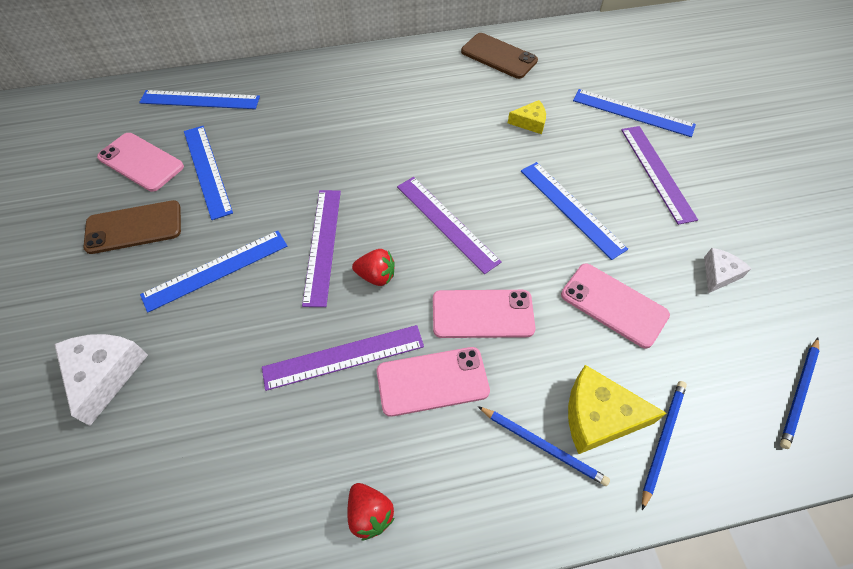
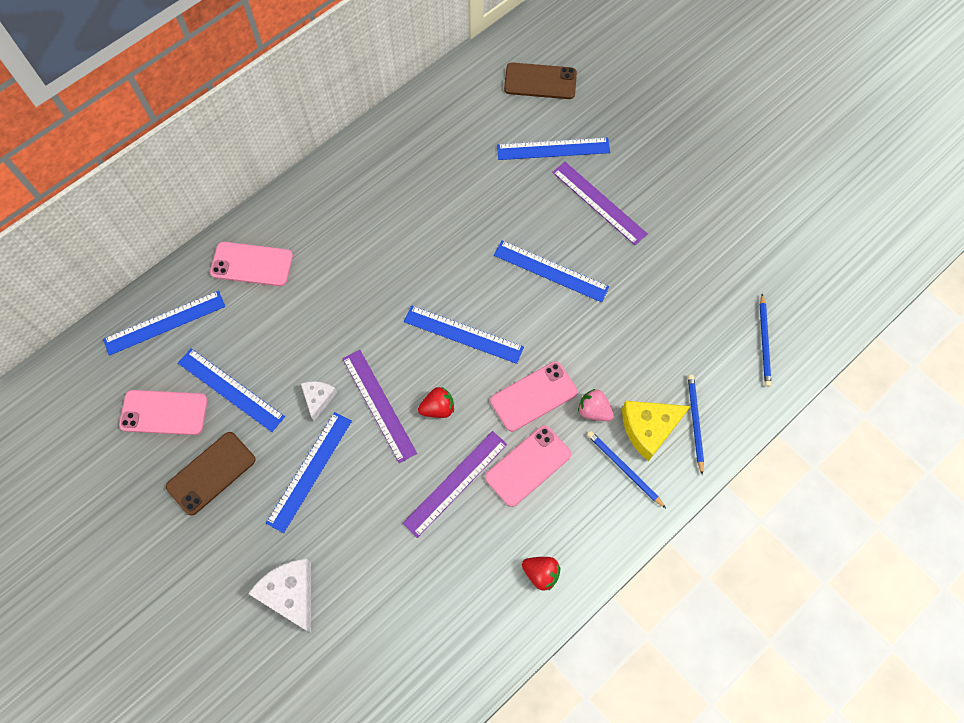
camera: 30 degrees left, 10 degrees up
(446, 223) = (463, 334): purple ruler -> blue ruler
(498, 56) = (408, 138): brown phone -> brown phone (540, 81)
(530, 122) = (475, 201): yellow cheese -> none
(542, 363) = (594, 411): none -> pink strawberry
(543, 446) = (624, 468): blue pencil -> blue pencil turned 135 degrees counterclockwise
(613, 305) = (620, 339): pink phone -> pink phone (252, 264)
(719, 274) = (680, 274): white cheese -> white cheese (318, 399)

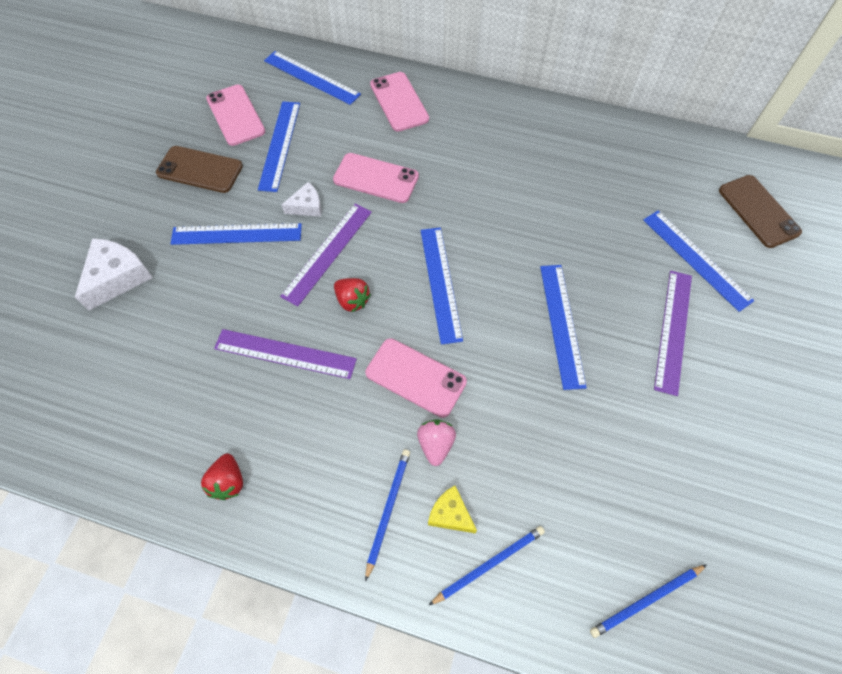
camera: 60 degrees right, 5 degrees down
(528, 465) = (338, 410): pink phone -> pink phone (376, 178)
(649, 428) = (450, 514): yellow cheese -> yellow cheese, size x0.59

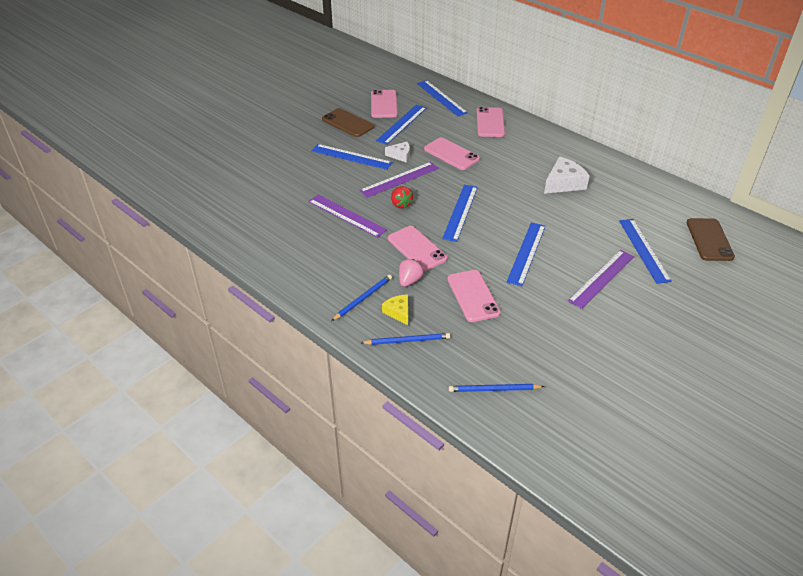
camera: 25 degrees right, 20 degrees down
(117, 277) = (274, 157): white cheese -> white cheese (563, 183)
(228, 482) = (282, 258): red strawberry -> none
(533, 435) = (473, 296): none -> pink phone

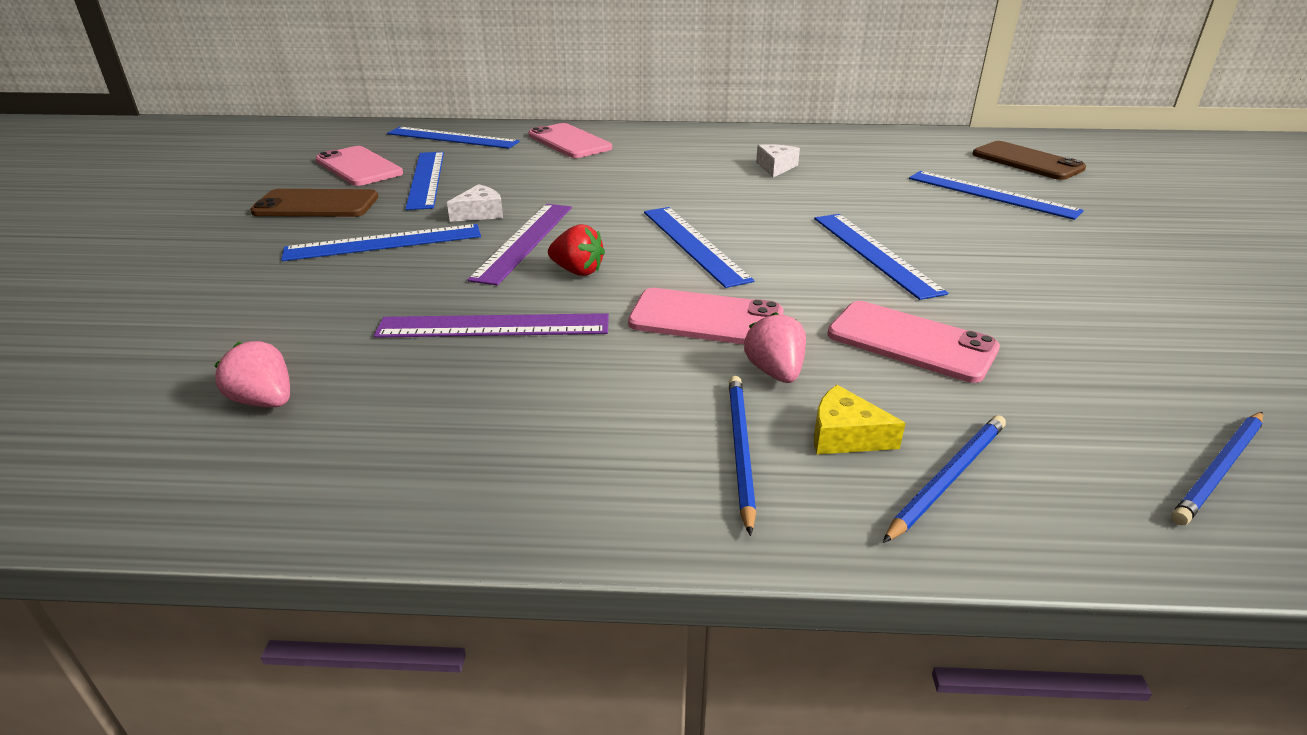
camera: 40 degrees left, 10 degrees down
(260, 211) = (265, 401): none -> pink strawberry
(451, 154) = (565, 187): pink phone -> none
(563, 183) = (775, 167): white cheese -> white cheese, size x0.59
(602, 278) = (1014, 240): purple ruler -> none

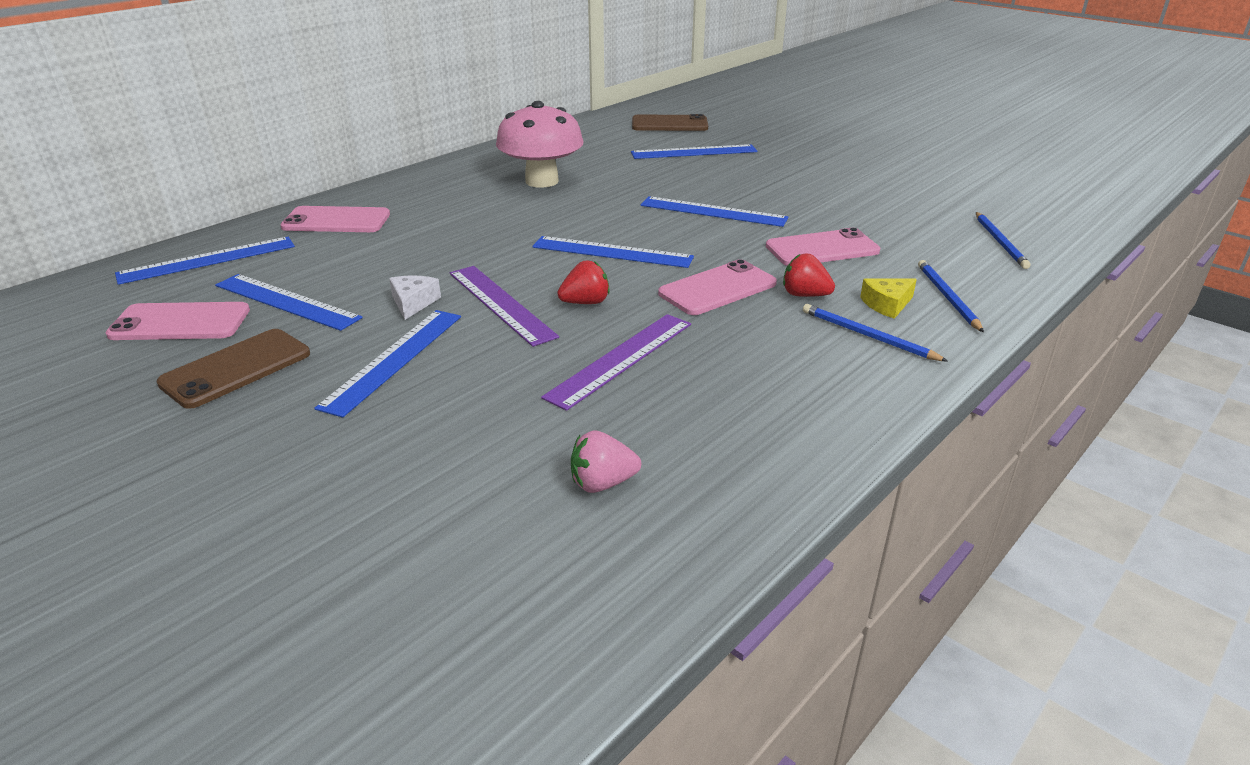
camera: 50 degrees left, 0 degrees up
(775, 167) = (542, 181): white cheese -> pink mushroom
(775, 372) = (804, 295): pink strawberry -> red strawberry

